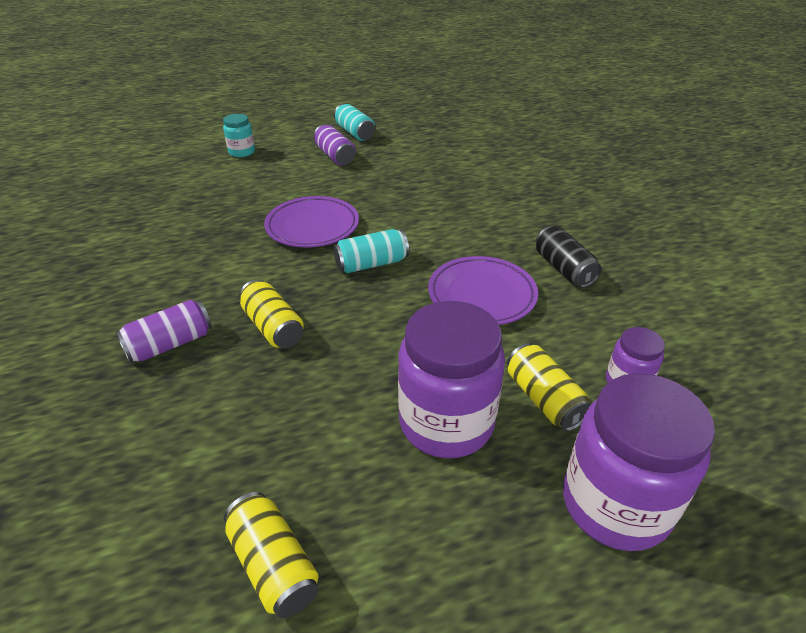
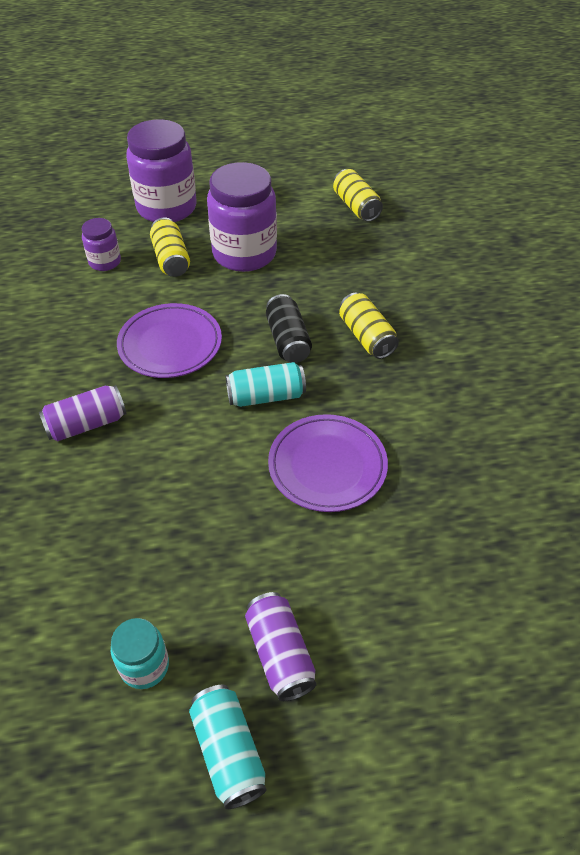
camera: 170 degrees left, 10 degrees up
(170, 344) = (453, 332): purple can -> purple can (87, 424)
(242, 152) = (454, 700): turquoise jar -> turquoise jar (144, 666)
(564, 269) = (72, 364): black can -> black can (288, 340)

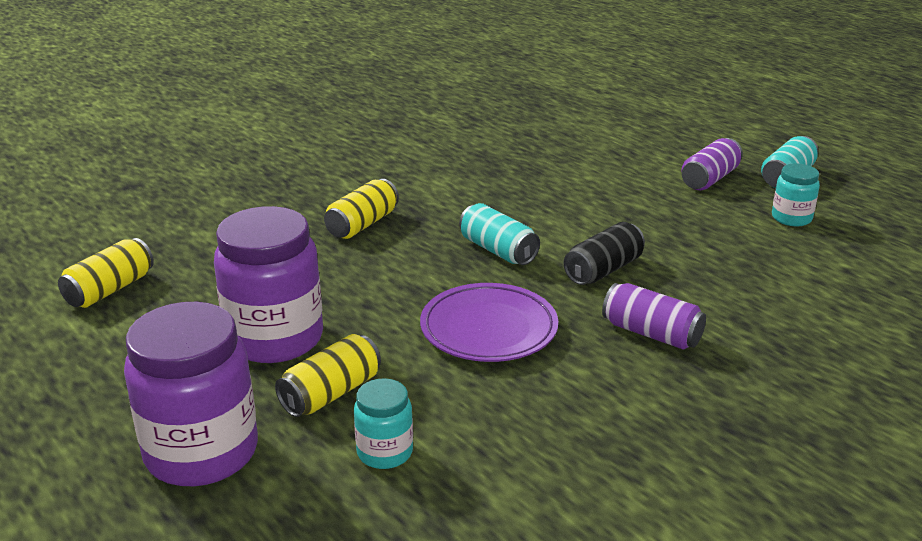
camera: 120 degrees left, 20 degrees down
(105, 262) = (385, 452): purple jar -> turquoise jar
(288, 340) = (409, 262): black can -> black can (603, 270)
(327, 466) = (541, 203): purple plate -> none

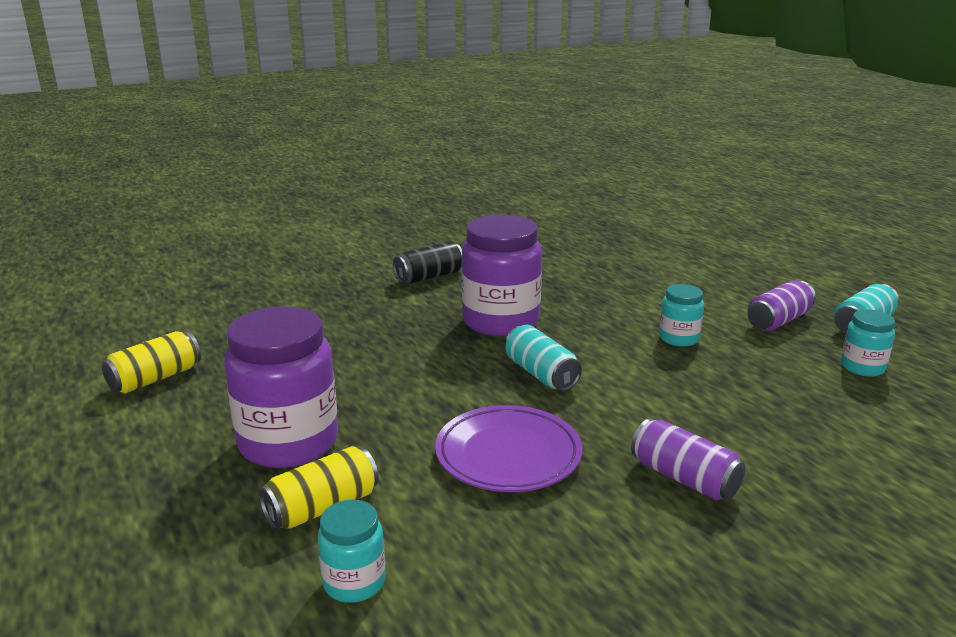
camera: 10 degrees right, 5 degrees down
(201, 452) = (166, 558): purple jar -> purple jar (500, 321)
(362, 224) = (415, 337): yellow can -> none
(603, 270) = (646, 404): black can -> black can (429, 277)
(620, 204) = (679, 338): none -> turquoise jar

